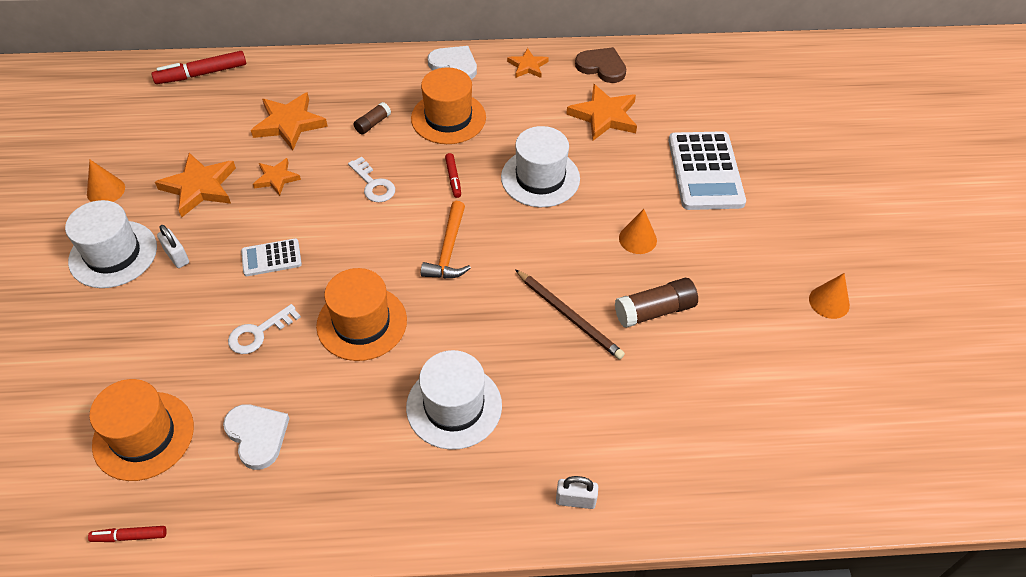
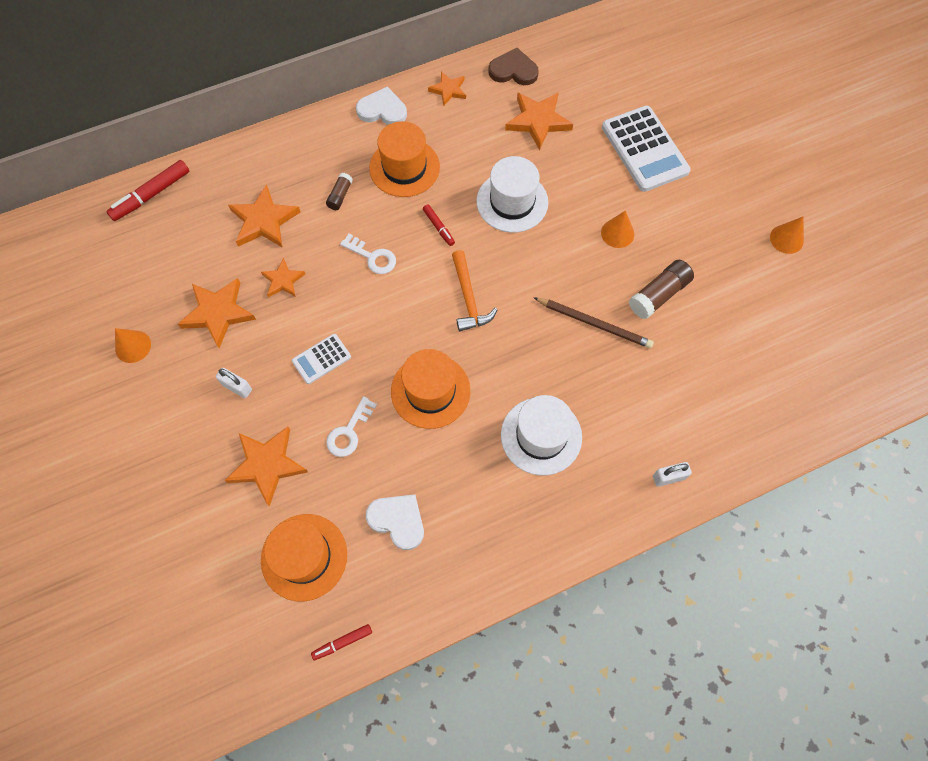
camera: 20 degrees left, 15 degrees up
(113, 254) = (178, 405): white hat -> none
(161, 335) = (267, 465): none -> orange star

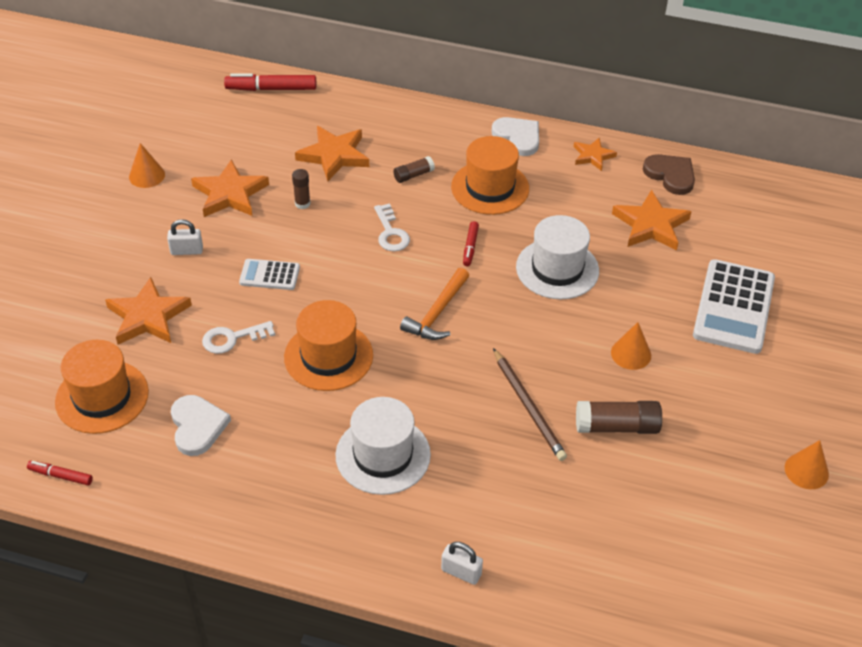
camera: 40 degrees right, 20 degrees down
(237, 387) = (186, 251): white padlock -> white padlock turned 75 degrees counterclockwise
(283, 280) = (302, 204): orange star -> brown glue stick

